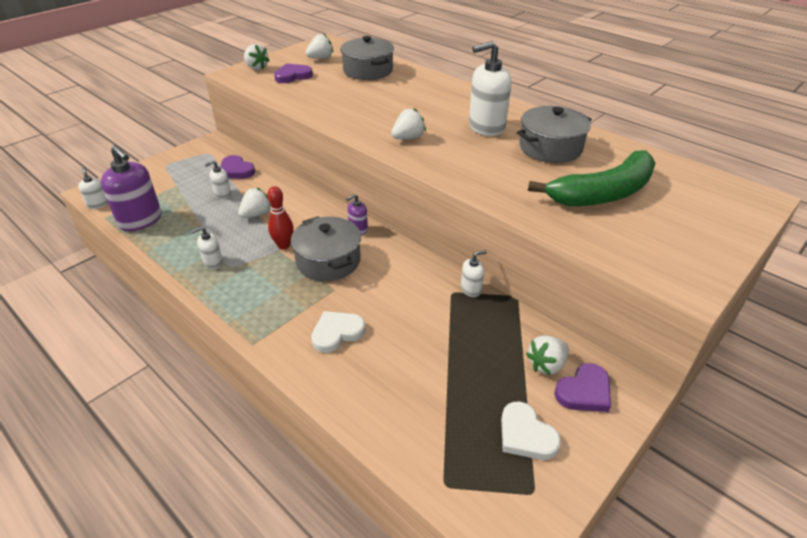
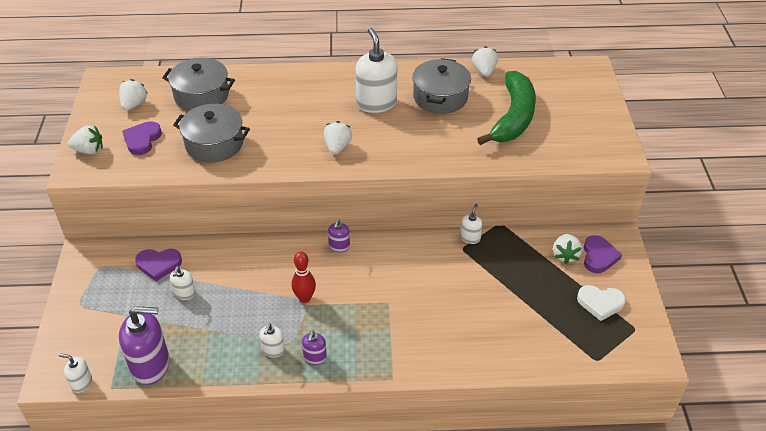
camera: 45 degrees left, 5 degrees up
(228, 287) = (315, 357): none -> purple soap dispenser
(256, 214) = (243, 290): white strawberry -> white strawberry (484, 71)
(328, 261) = (354, 285): grey pot -> grey pot (214, 144)
(337, 333) = (433, 329): white heart -> none
(486, 127) = (376, 103): white soap dispenser -> white soap dispenser turned 135 degrees clockwise

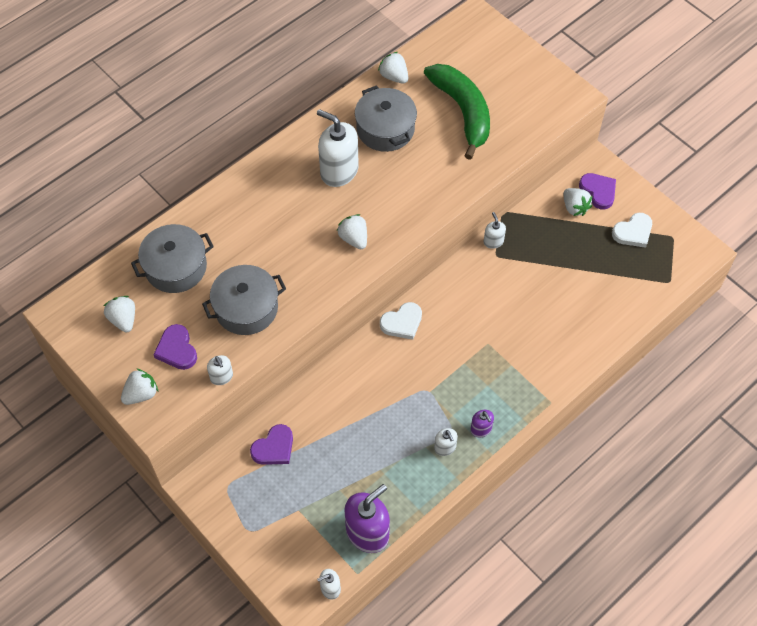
camera: 40 degrees left, 15 degrees up
(184, 293) = (325, 455): white soap dispenser -> white soap dispenser (221, 377)
(305, 298) = (422, 387): red bowling pin -> none
(339, 246) = (402, 323): purple soap dispenser -> white heart

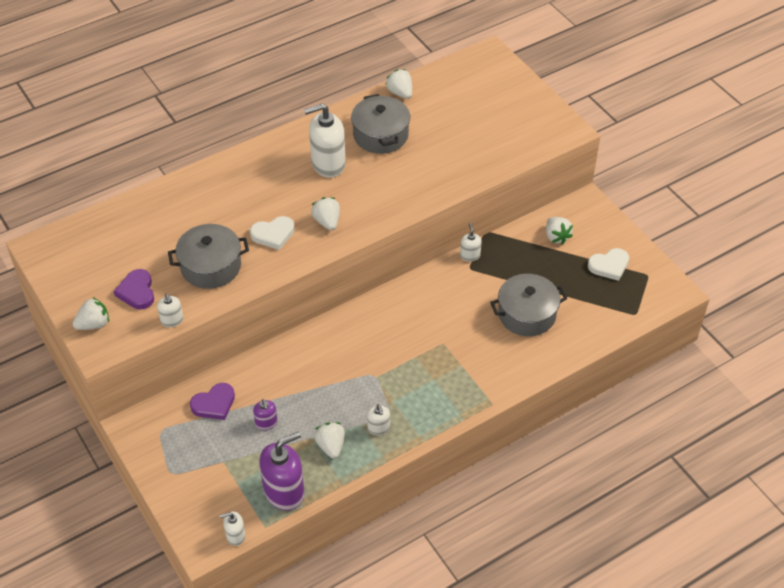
camera: 10 degrees right, 10 degrees down
(123, 319) = (95, 260): white strawberry -> white strawberry (331, 446)
(176, 267) = (155, 223): grey pot -> grey pot (527, 314)
(339, 171) = (328, 164): white soap dispenser -> white soap dispenser turned 60 degrees counterclockwise
(402, 323) = (364, 313): white heart -> white heart (273, 234)
(463, 112) = (457, 130): green banana -> none
(481, 429) = (418, 417): purple soap dispenser -> purple soap dispenser (266, 423)
(598, 191) = (583, 226): purple heart -> none

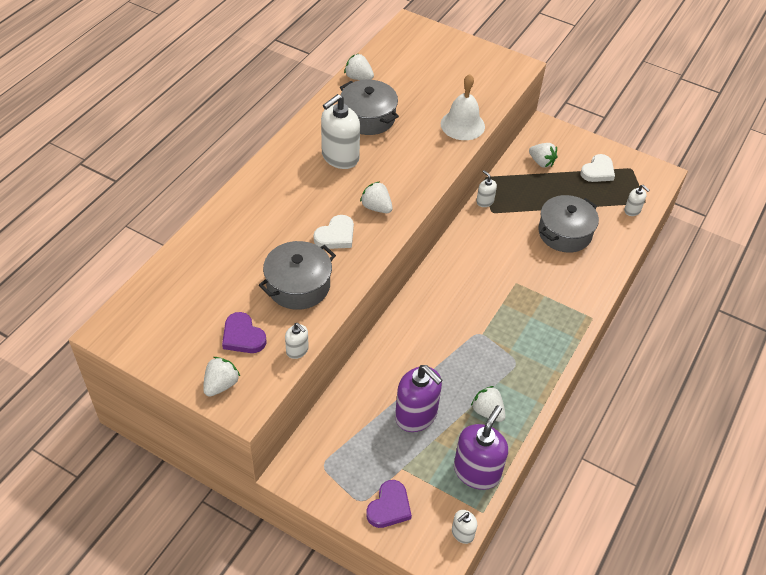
camera: 30 degrees left, 0 degrees up
(214, 404) = (356, 418): purple heart -> purple heart (389, 507)
(266, 423) = (416, 415): purple soap dispenser -> purple soap dispenser, size x2.03
(378, 428) = (516, 378): white soap dispenser -> white soap dispenser (632, 210)
(465, 171) = (462, 125): none -> white bell

